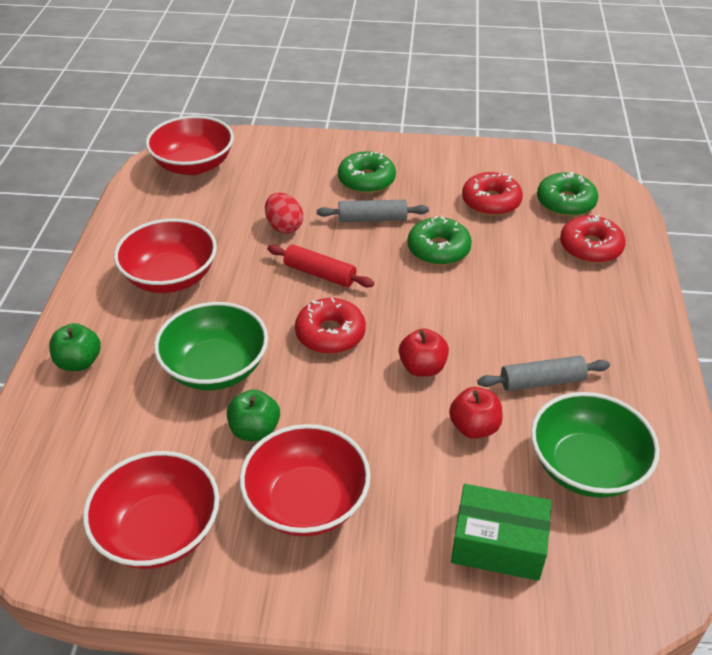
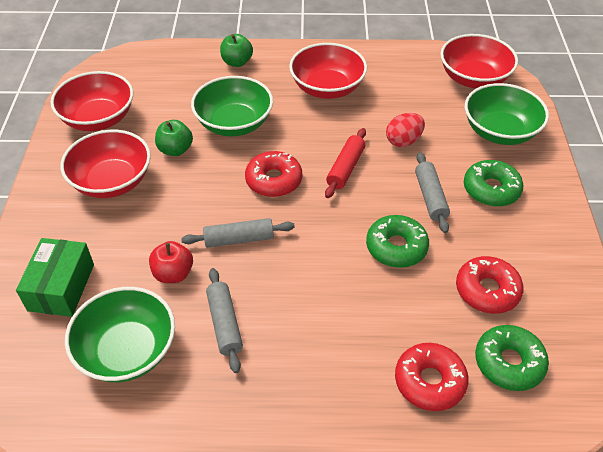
camera: 85 degrees right, 5 degrees up
(284, 162) = (500, 131): none -> green bowl
(422, 367) = (239, 239): red apple -> grey rolling pin

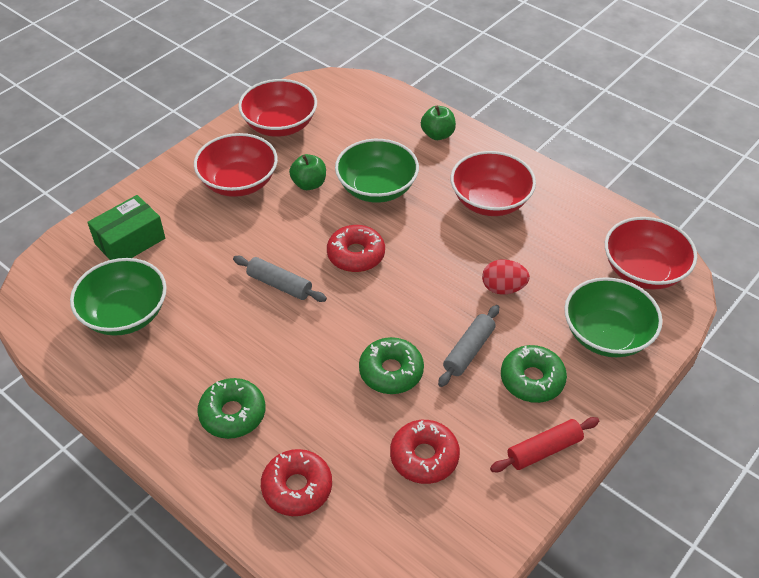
camera: 40 degrees right, 0 degrees up
(173, 274) = (208, 280): red apple -> none
(225, 324) = (203, 340): grey rolling pin -> none
(345, 168) = (425, 281): red rolling pin -> red rolling pin (544, 450)
(509, 363) = (373, 522): green donut -> green donut (232, 414)

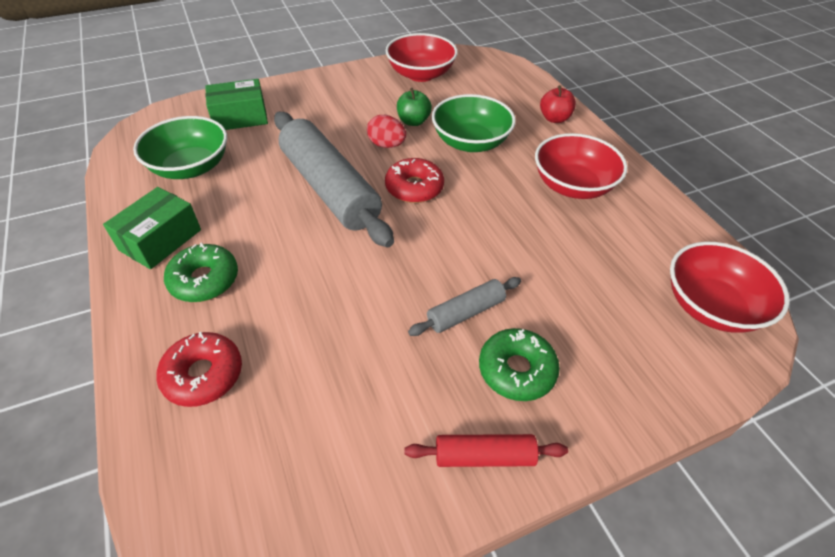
camera: 25 degrees right, 0 degrees up
(160, 396) = (160, 240): none -> green box
(239, 182) = (357, 103): red bowl -> none
(279, 284) = (330, 188): grey rolling pin -> grey rolling pin, size x2.12
(391, 371) = (374, 301): green donut -> none
(424, 457) = (347, 402): red donut -> none
(437, 134) = (554, 118): green apple -> red apple
(503, 288) = (539, 266): red egg -> red egg (386, 145)
(606, 335) = (631, 357): green bowl -> none

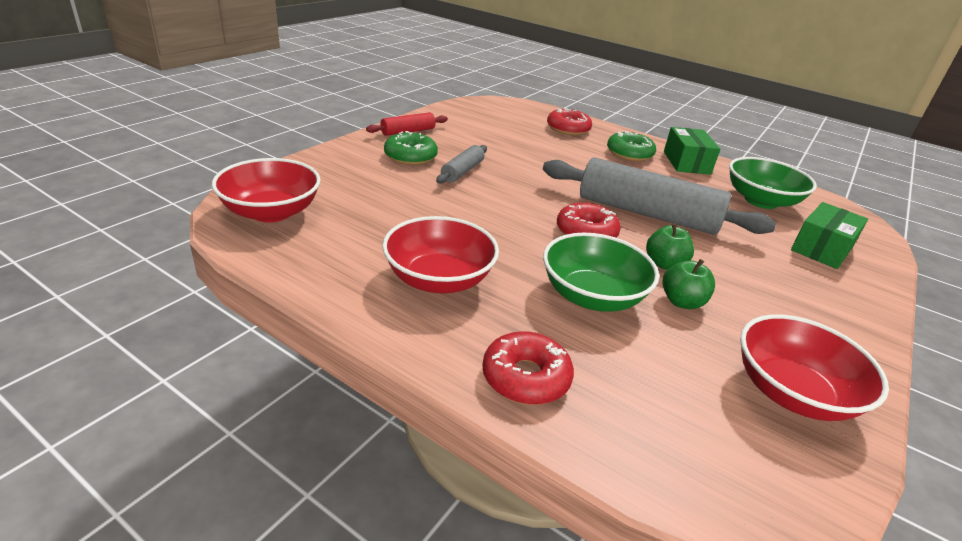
camera: 145 degrees right, 15 degrees down
(386, 145) = (664, 264): red egg -> green apple
(554, 118) = (525, 377): red apple -> red donut

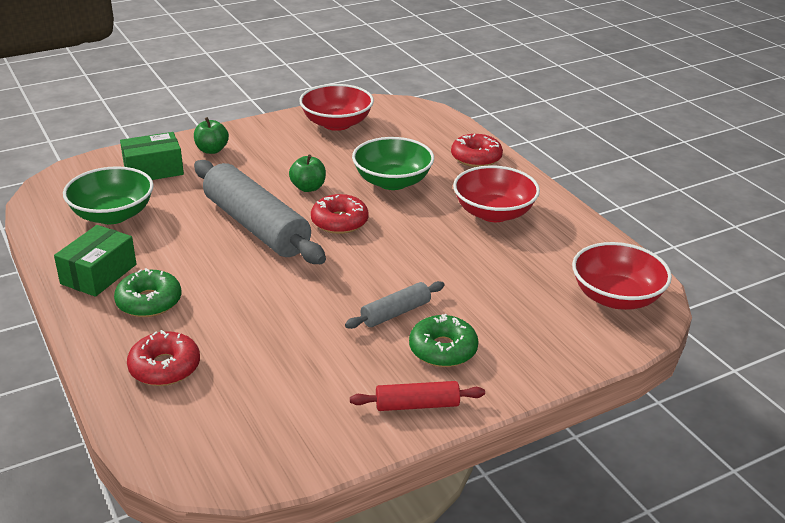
camera: 150 degrees left, 0 degrees up
(682, 302) = (333, 166): green apple -> green apple (212, 150)

